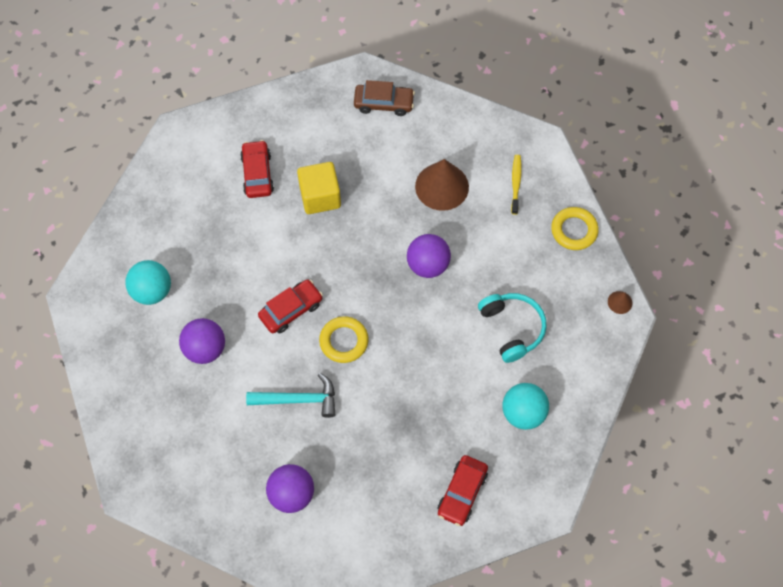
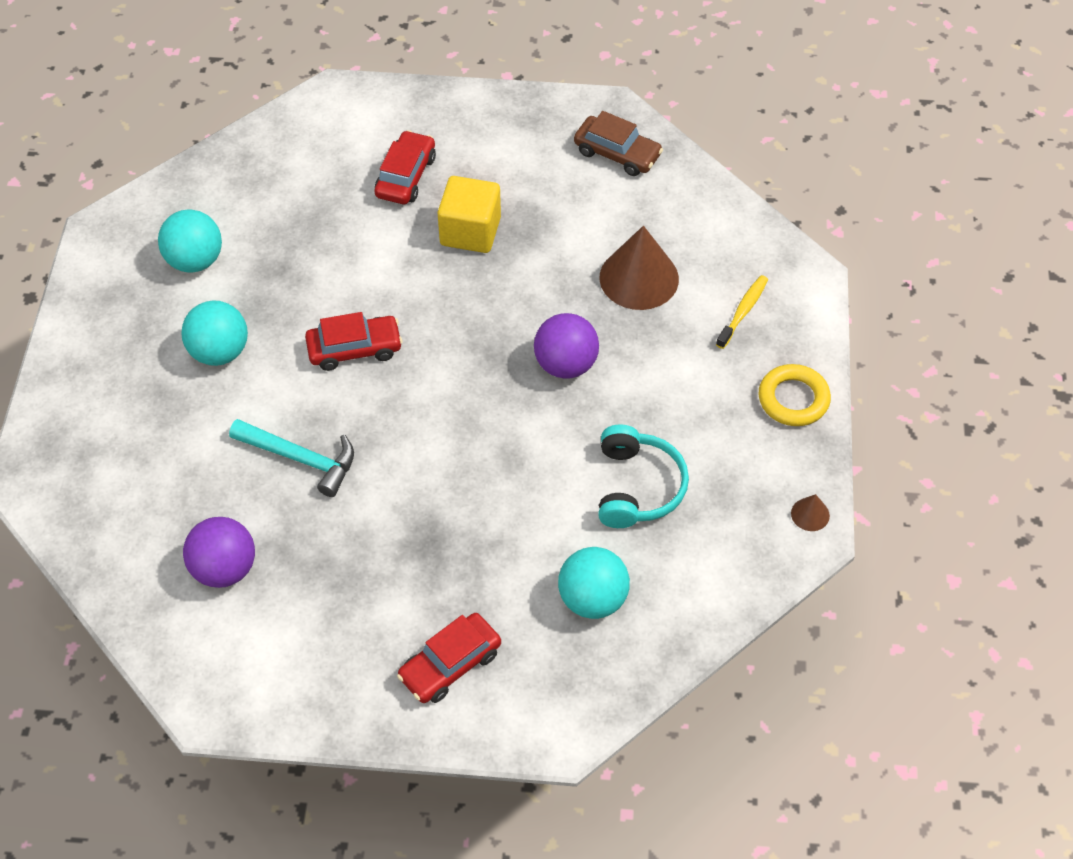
camera: 25 degrees right, 10 degrees down
(205, 349) = (219, 352): purple ball -> turquoise ball
(344, 341) = (401, 413): yellow ring -> none

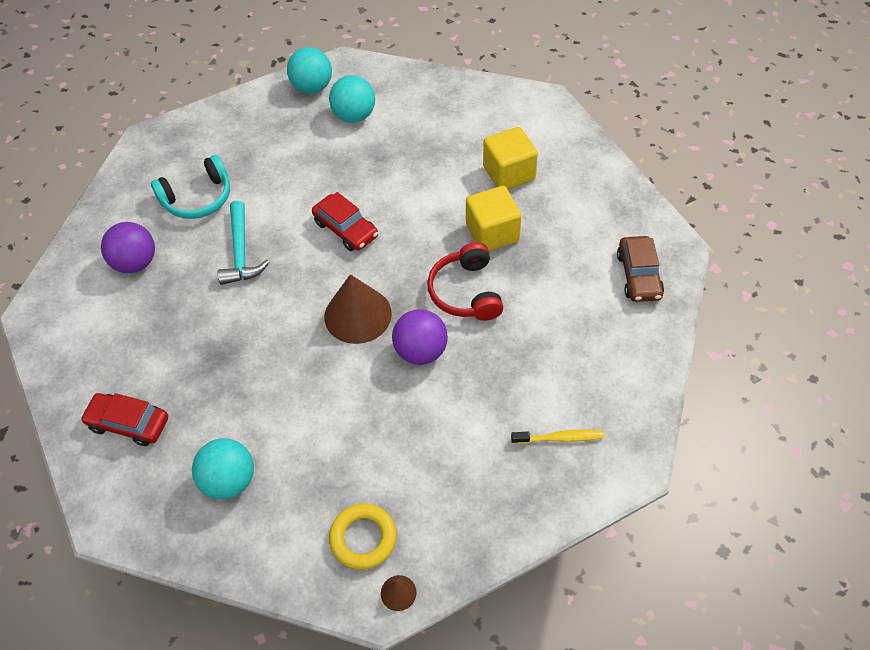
camera: 60 degrees right, 0 degrees up
(219, 352) = (294, 167): turquoise ball -> turquoise ball (312, 87)
(406, 176) = (509, 173): red car -> yellow cube
(525, 291) = (466, 292): none -> red headphones
(637, 487) = (344, 456): turquoise headphones -> turquoise headphones (198, 198)
(639, 278) = (534, 352): brown cone -> brown cone (358, 315)
(793, 399) = (501, 520): yellow ring -> yellow ring (363, 538)

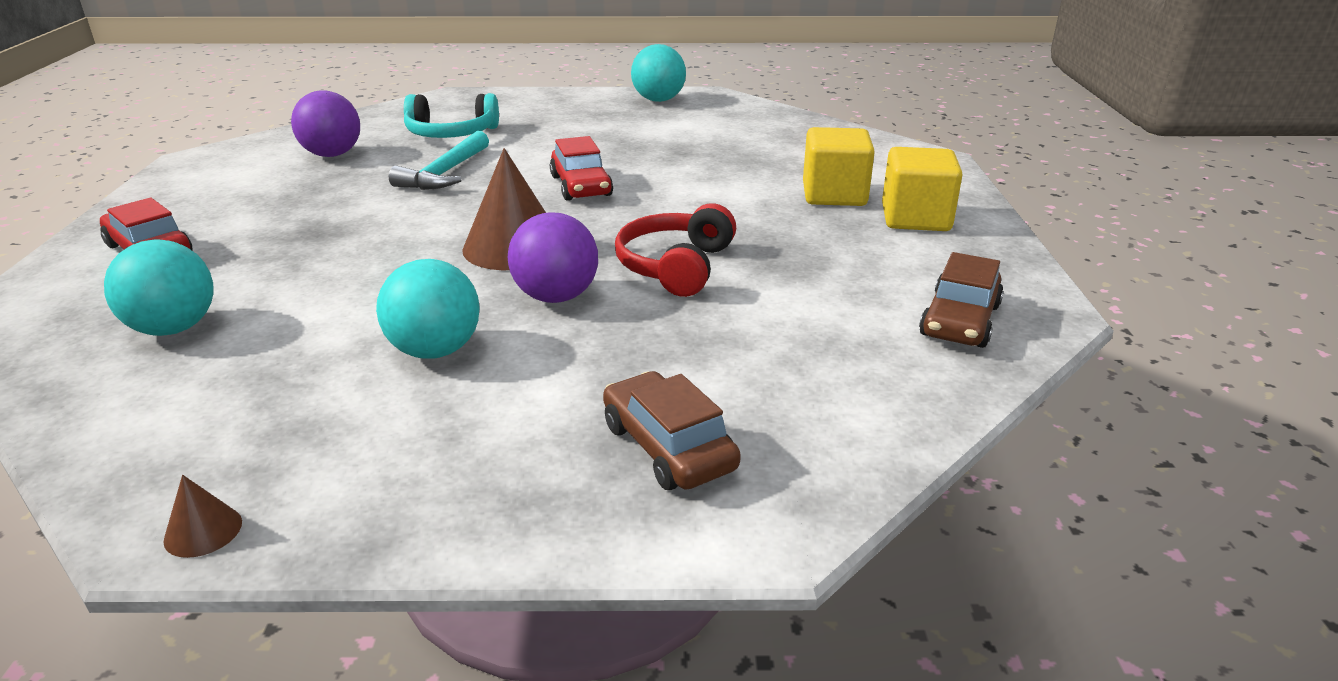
camera: 25 degrees right, 25 degrees down
(354, 116) = (683, 123): turquoise ball -> turquoise ball (435, 351)
(363, 538) = (244, 446): yellow ring -> none
(492, 233) = (764, 231): yellow cube -> yellow cube (915, 218)
(559, 438) = (668, 447): yellow toothbrush -> brown car

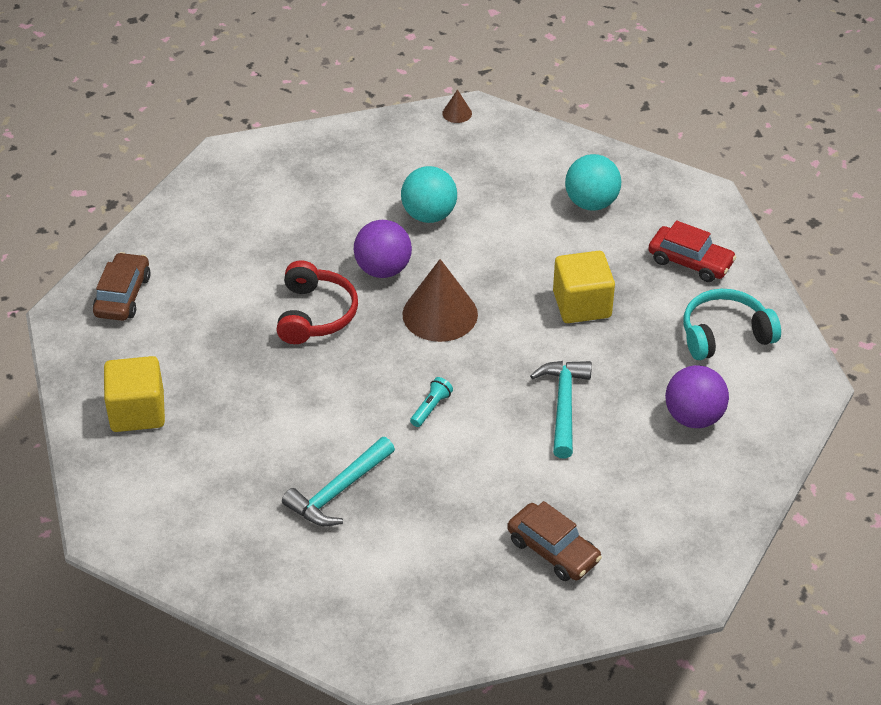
camera: 165 degrees right, 15 degrees up
(451, 134) = (615, 485): turquoise headphones -> turquoise headphones (725, 334)
(581, 186) = (431, 408): red car -> turquoise flashlight
(658, 100) = (432, 629): turquoise ball -> none
(668, 447) = (279, 181): brown car -> brown car (553, 550)
(704, 154) = (338, 491): none -> turquoise hammer
(834, 195) = (205, 437): yellow cube -> yellow cube (582, 305)

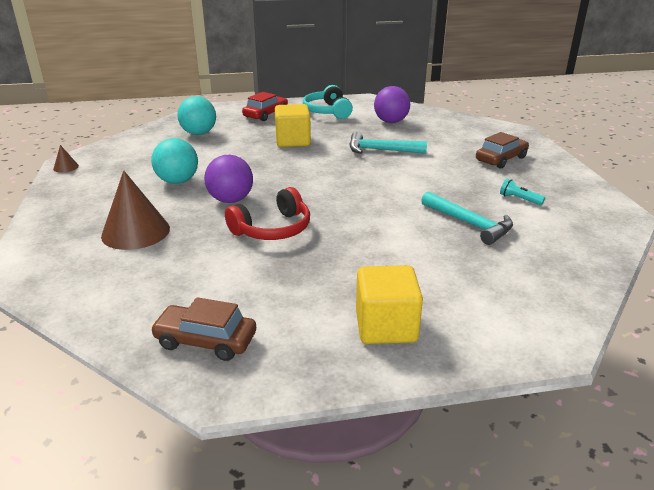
camera: 85 degrees left, 15 degrees down
(315, 314) = (273, 229): red headphones -> red headphones turned 135 degrees clockwise
(431, 408) = (382, 188): turquoise flashlight -> turquoise flashlight (519, 199)
(440, 314) = (288, 182): brown cone -> brown cone (135, 232)

